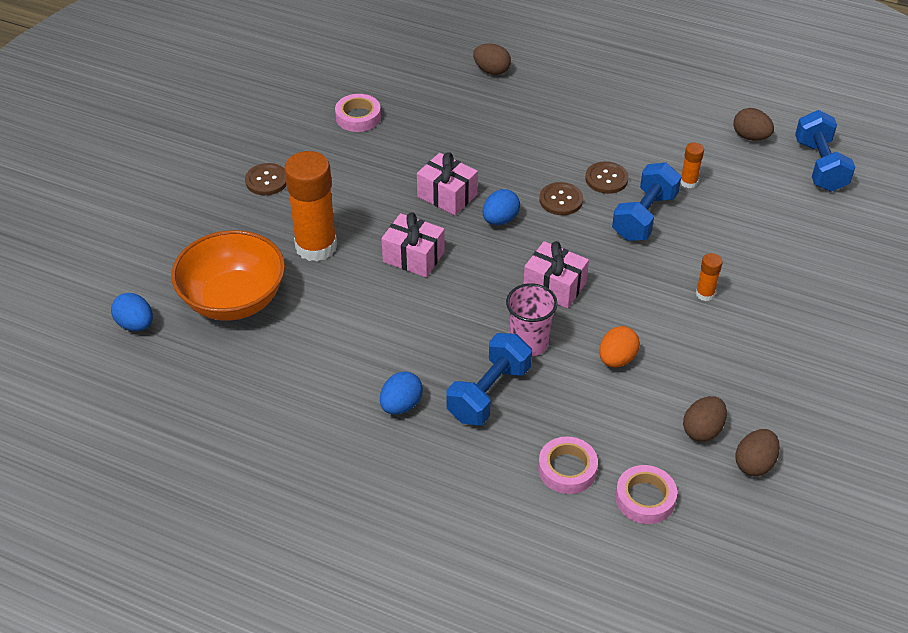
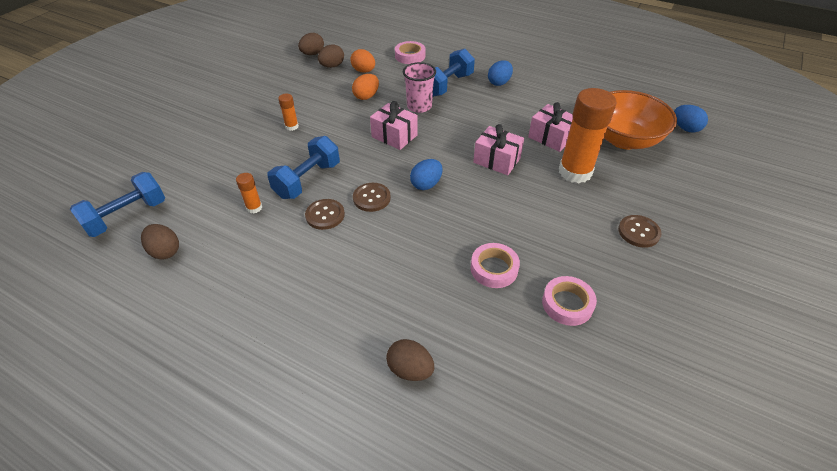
camera: 175 degrees left, 0 degrees up
(447, 195) = (470, 208): pink gift -> pink gift (551, 137)
(641, 420) = (364, 71): none -> orange egg
(645, 498) = (374, 45): pink tape -> pink tape (494, 269)
(820, 166) = (127, 216): blue dumbbell -> blue dumbbell turned 45 degrees clockwise

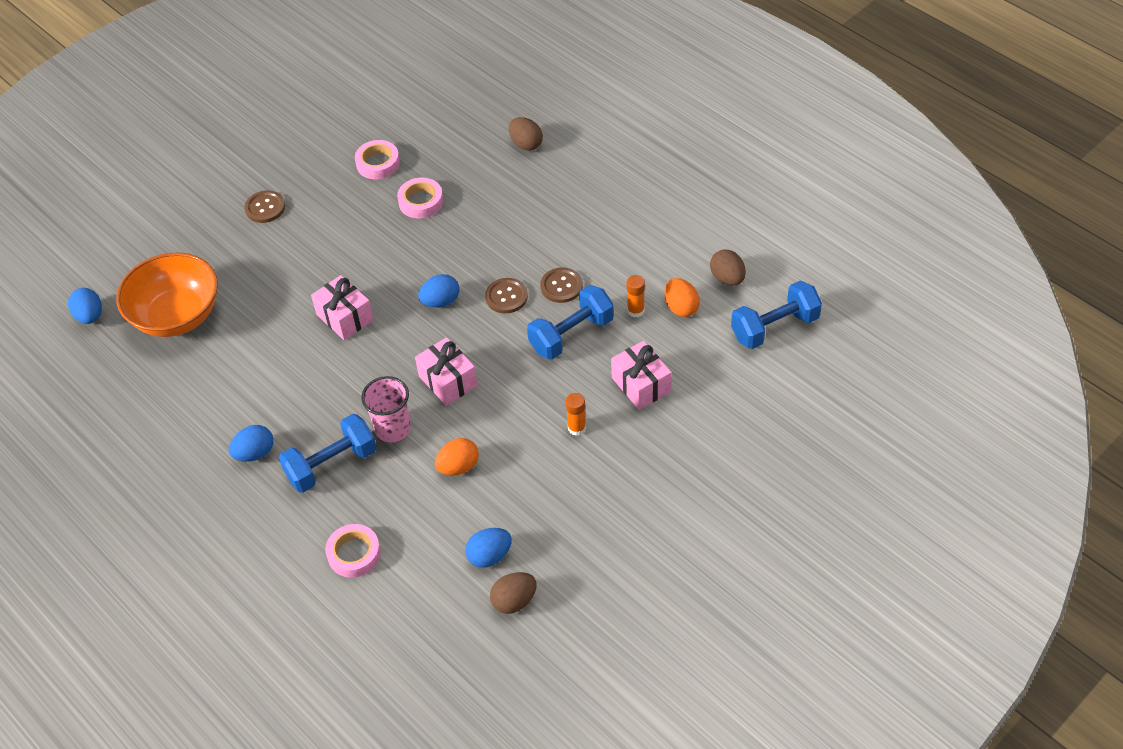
camera: 160 degrees left, 5 degrees up
(332, 66) = (489, 556): brown egg -> blue egg
(364, 71) = (443, 530): orange egg -> orange egg (681, 307)
(551, 137) = (259, 337): pink gift -> pink gift (641, 385)
(575, 172) = (270, 284): orange glue stick -> none

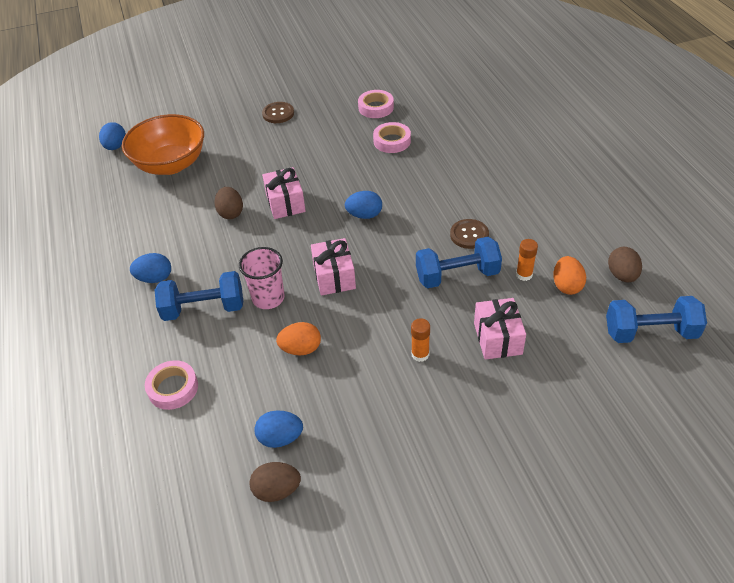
camera: 25 degrees right, 5 degrees down
(506, 297) = (419, 228): brown button -> none
(526, 144) = (496, 125): brown egg -> brown egg (231, 213)

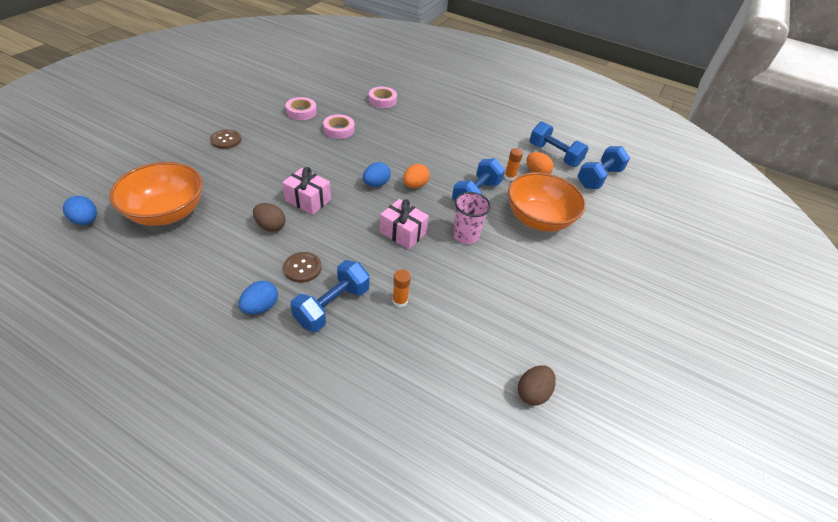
camera: 50 degrees left, 0 degrees up
(173, 388) = (378, 378): pink tape -> pink tape (382, 100)
(268, 298) = (373, 271): pink cup -> pink cup (465, 235)
(280, 438) = (494, 357): blue egg -> none
(301, 349) = (437, 291): orange egg -> orange egg (415, 185)
(420, 354) = (510, 252): orange glue stick -> orange glue stick (400, 301)
(469, 235) = (454, 168): brown button -> brown button (302, 268)
(497, 338) = (538, 219): pink gift -> orange bowl
(622, 275) = (554, 155): brown egg -> blue dumbbell

